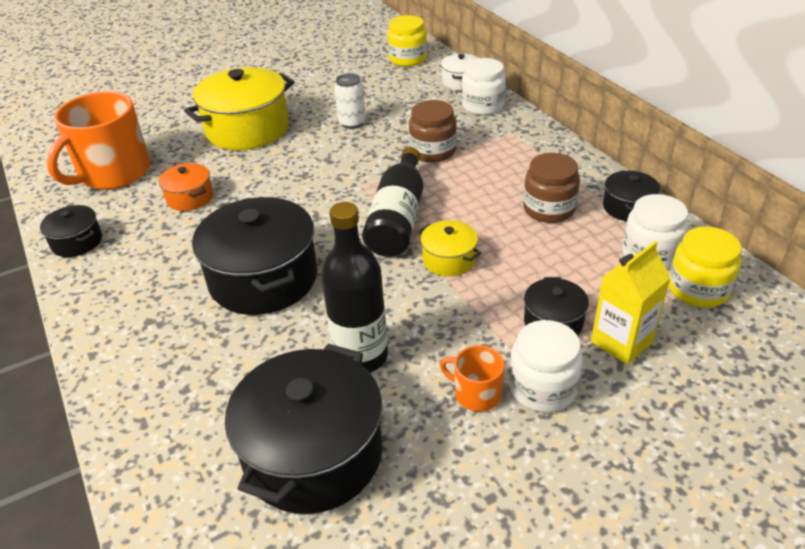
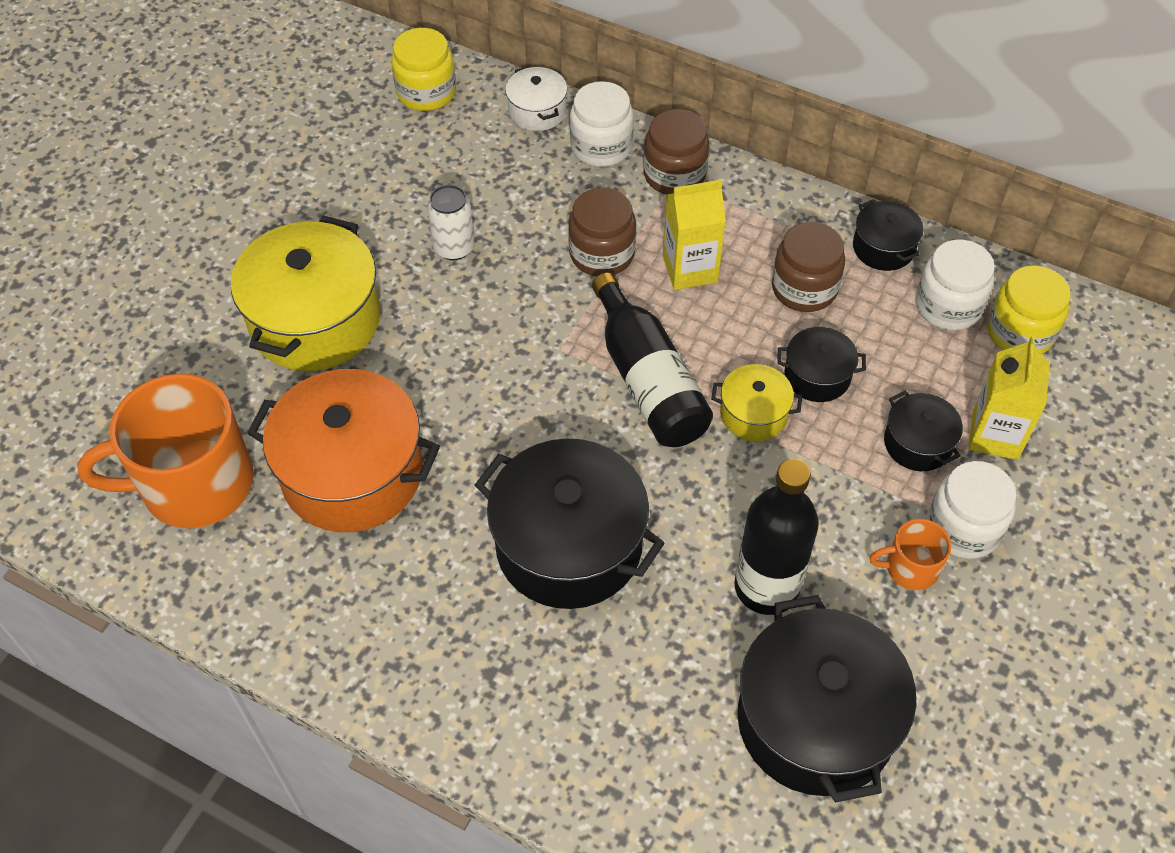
camera: 35 degrees left, 15 degrees up
(77, 242) = (269, 616): black pot -> black pot (817, 376)
(113, 173) = (194, 484): orange mug -> orange mug turned 75 degrees clockwise
(190, 197) = (352, 473): orange pot -> orange pot, size x2.03
(480, 175) = (690, 269): none -> yellow carton
(515, 130) = (674, 175): none -> brown jar

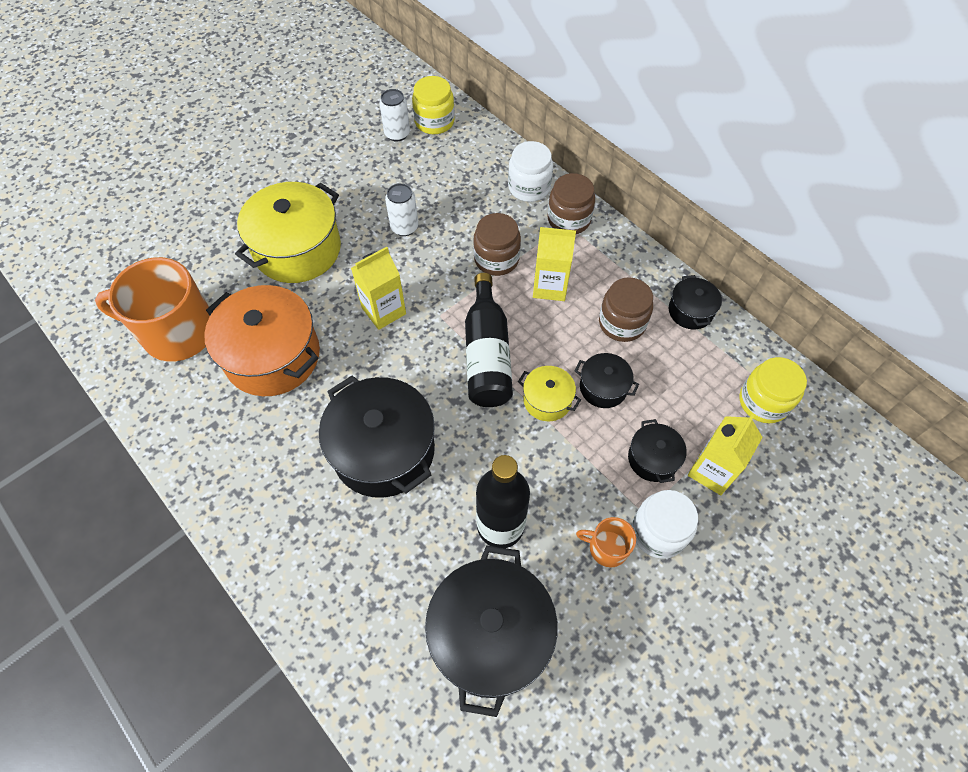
camera: 20 degrees right, 5 degrees up
(381, 123) = (397, 134): none -> white can
(480, 366) = (384, 311): none -> yellow carton
(537, 111) = (498, 153): white pot -> none
(948, 306) = (718, 367): white jar -> none

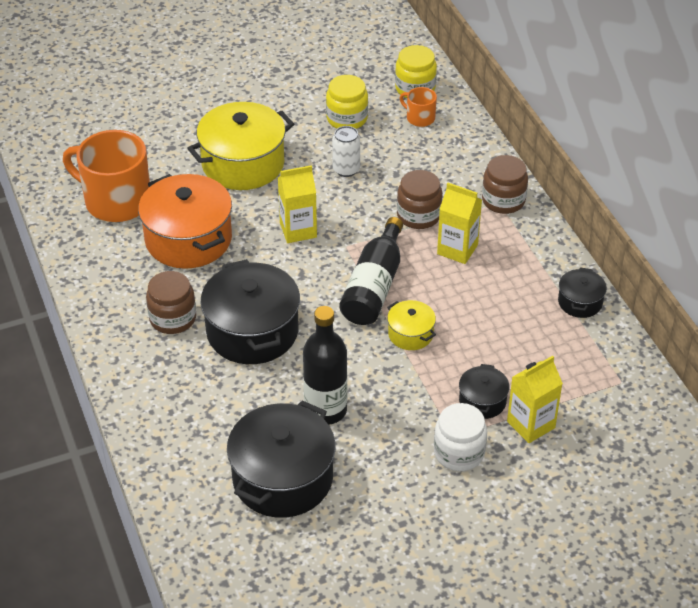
camera: 20 degrees right, 15 degrees down
(397, 134) = (375, 91): white can -> none
(529, 187) = (479, 165): white jar -> none
(603, 387) = (466, 338): black pot -> none
(607, 547) = (408, 450): orange mug -> orange mug (420, 118)
(622, 323) = (509, 294): brown jar -> brown jar (173, 318)
(763, 402) = (608, 388): yellow jar -> yellow jar (347, 118)

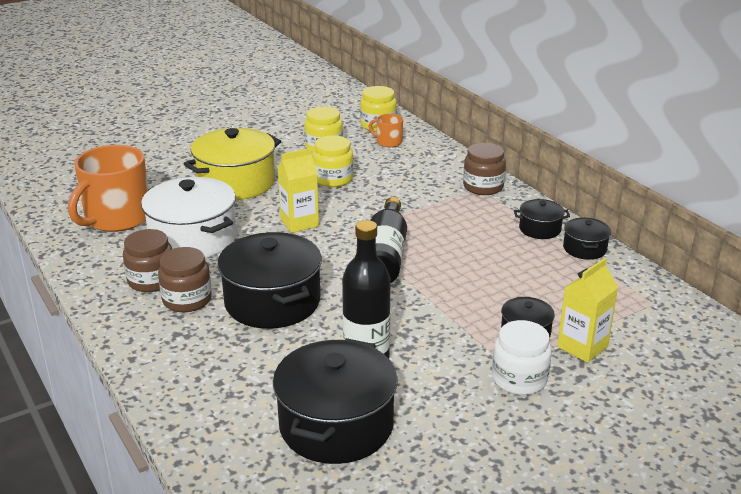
camera: 10 degrees left, 15 degrees down
(116, 201) = (116, 218): orange mug -> orange mug turned 75 degrees counterclockwise
(188, 239) = (193, 239): orange pot -> white pot
(346, 169) = (333, 179): white can -> yellow jar
(410, 334) = (433, 288): yellow pot -> none
(418, 215) = (410, 203): brown jar -> brown jar (151, 280)
(457, 249) = (454, 223): yellow carton -> none
(543, 269) = (540, 229): none -> black pot

